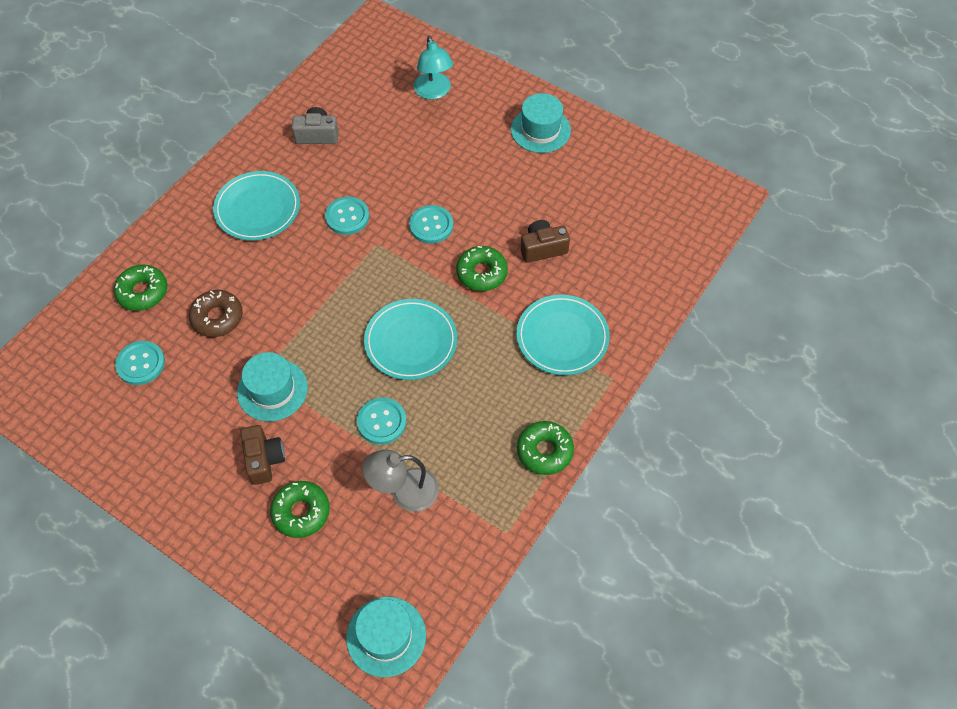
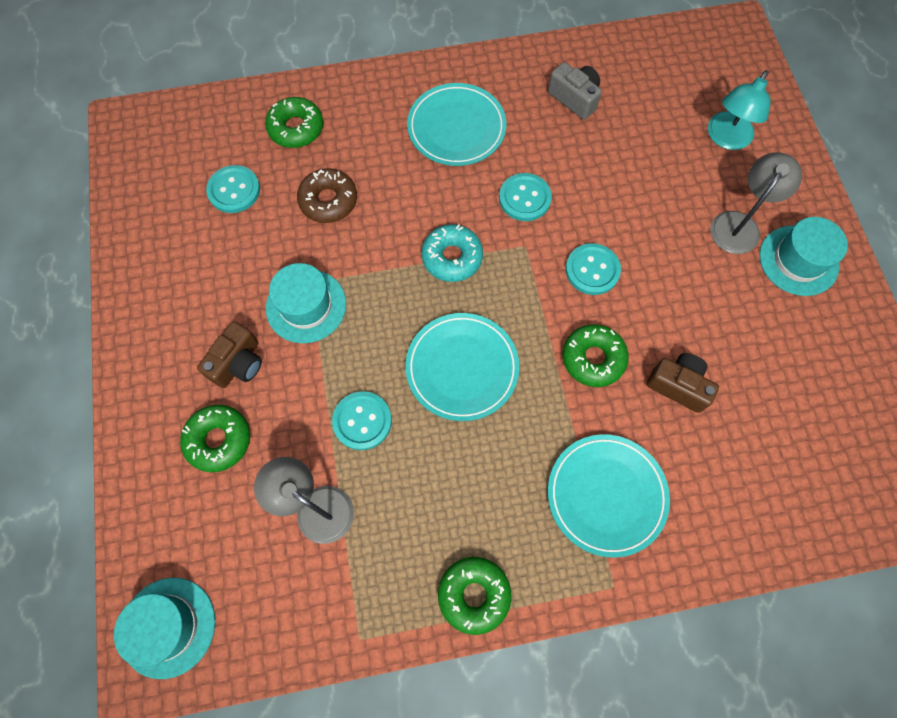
camera: 45 degrees right, 10 degrees up
(337, 286) = (452, 257): none -> turquoise donut
(489, 135) = (739, 224): none -> grey lamp

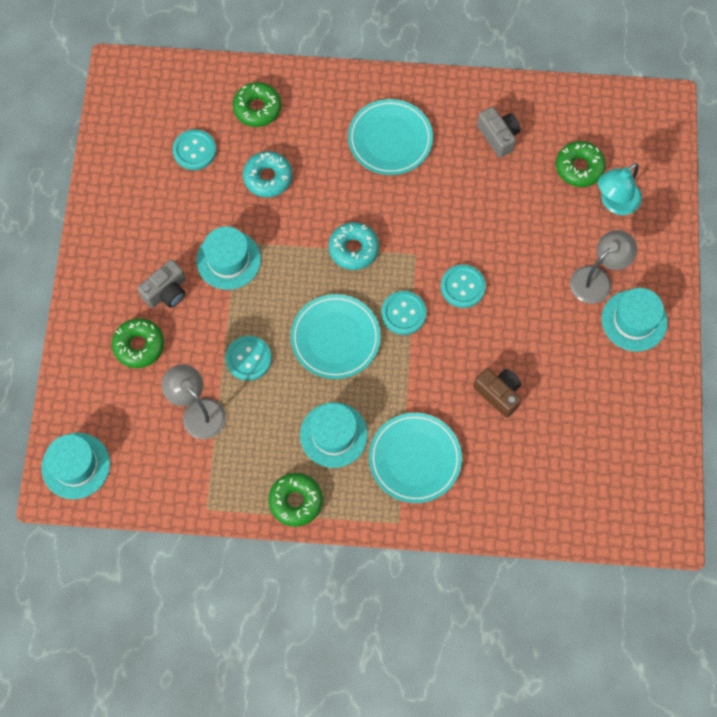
camera: 15 degrees right, 0 degrees up
(238, 363) = (166, 292): brown camera -> grey camera
(328, 201) = (268, 178): brown donut -> turquoise donut
(496, 491) = (333, 435): none -> turquoise hat
(524, 198) = (427, 214): turquoise button -> turquoise button (403, 313)
(593, 358) = (439, 356): green donut -> green donut (579, 167)

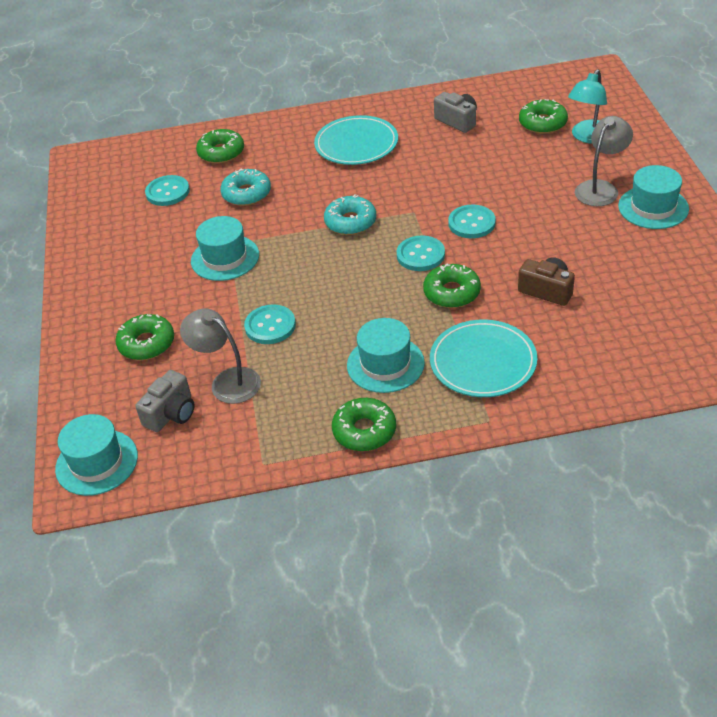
camera: 10 degrees left, 25 degrees down
(166, 292) = (166, 296): grey camera -> grey camera (171, 413)
(335, 338) = (357, 289): turquoise plate -> none
(416, 369) = (452, 292): none -> green donut

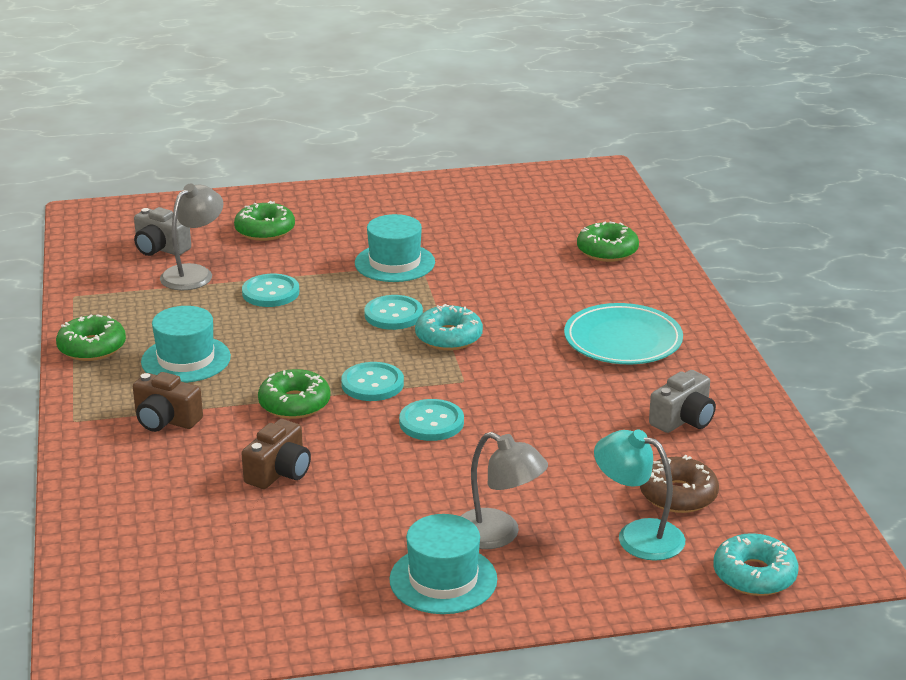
camera: 85 degrees right, 15 degrees down
(97, 462) = (113, 219): turquoise hat -> none
(167, 192) = (526, 224): turquoise button -> turquoise button (393, 315)
(246, 194) = (517, 270): turquoise donut -> turquoise donut (754, 575)
(483, 362) = (165, 420): turquoise plate -> brown camera
(542, 123) = (678, 495): green donut -> brown donut

